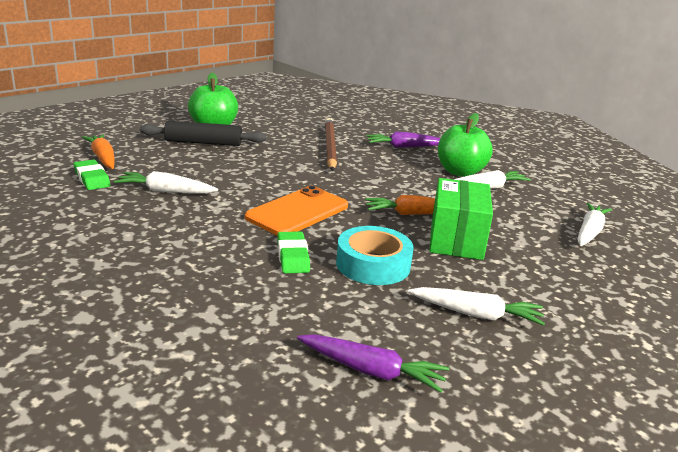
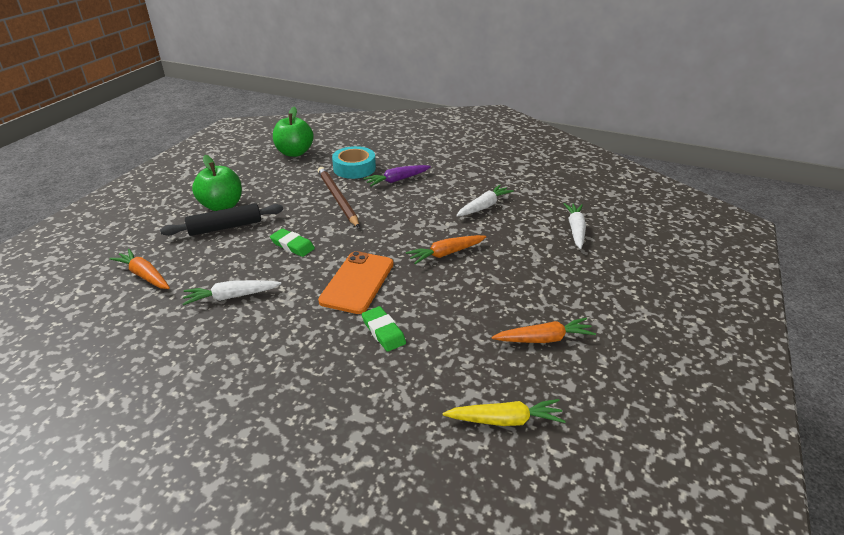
camera: 20 degrees left, 10 degrees up
(92, 179) = (153, 304): green eraser -> green eraser (292, 245)
(371, 371) = (505, 420): purple carrot -> yellow carrot
(373, 264) = (447, 317): turquoise tape -> turquoise tape (354, 168)
(456, 239) = (491, 270): green box -> none
(460, 172) = (455, 196): green apple -> green apple (295, 153)
(476, 314) = (544, 339): white carrot -> orange carrot

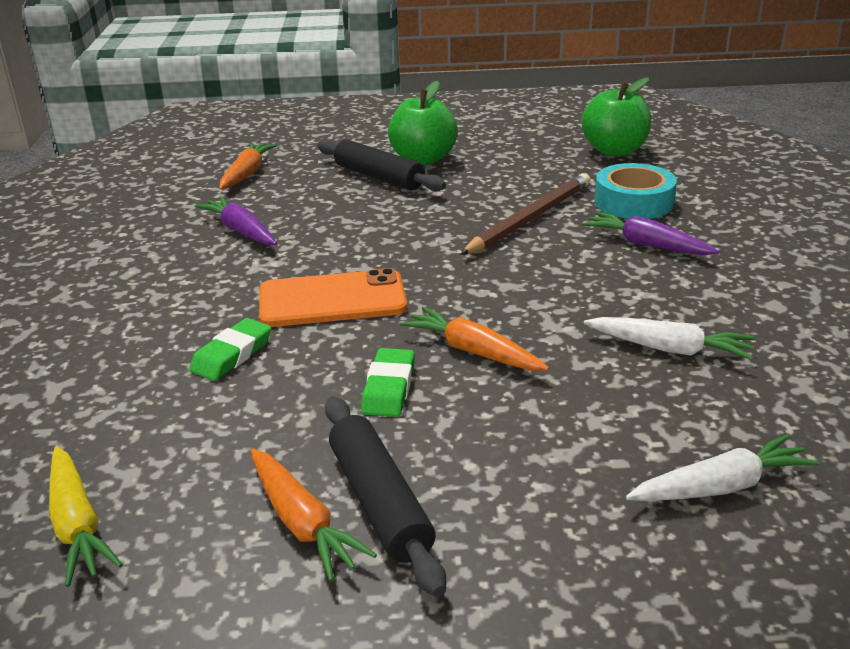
camera: 65 degrees right, 5 degrees down
(231, 297) = (240, 231): white carrot -> purple carrot
(292, 245) = (378, 228): green eraser -> green eraser (389, 388)
(541, 313) = (379, 502): none -> black rolling pin

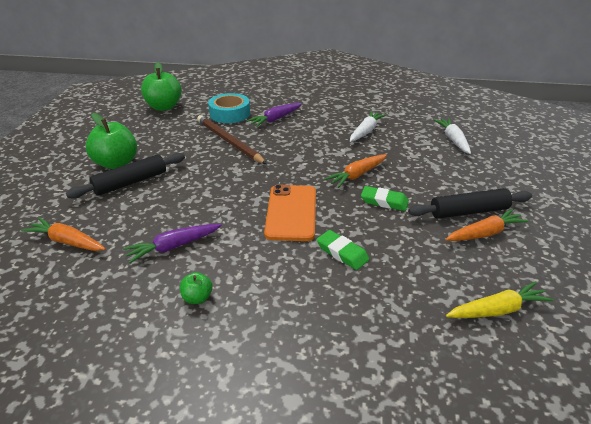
camera: 80 degrees left, 5 degrees up
(143, 263) = (197, 298): none -> green apple

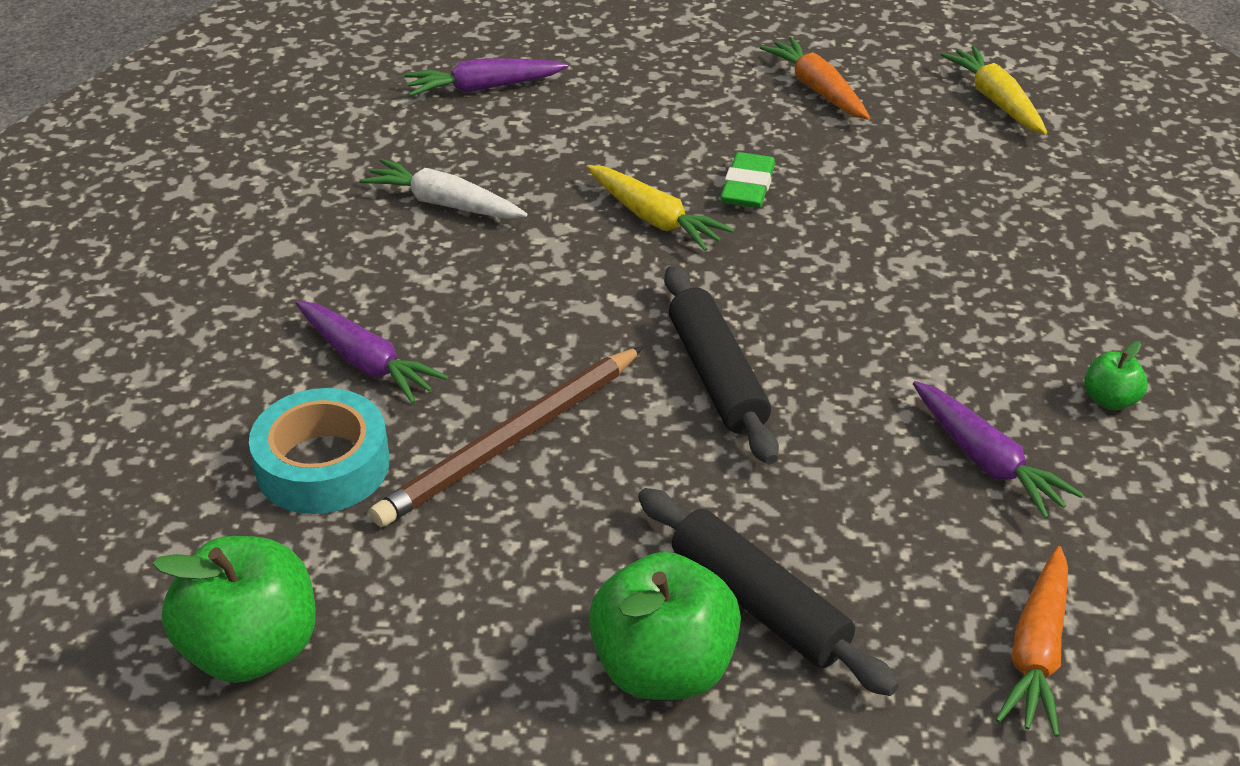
camera: 95 degrees left, 5 degrees up
(291, 212) = (818, 304): orange phone -> none
(342, 253) = (923, 237): green eraser -> none
(357, 175) = (654, 219): orange carrot -> yellow carrot
(453, 140) = (483, 88): white carrot -> purple carrot
(469, 212) = (757, 97): black rolling pin -> black rolling pin (717, 376)

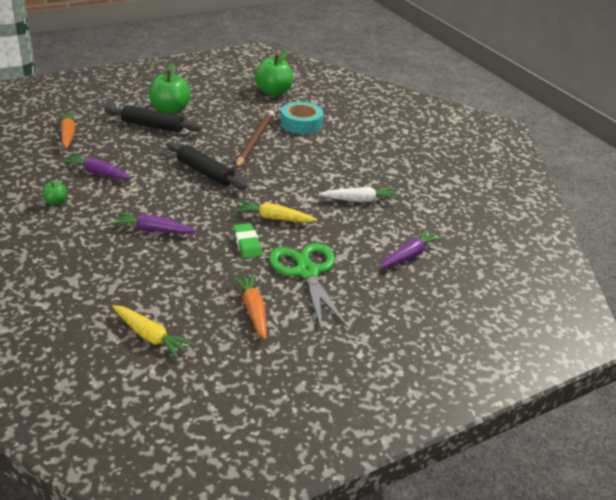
camera: 145 degrees right, 5 degrees down
(366, 362) = (321, 147): purple carrot -> purple carrot (153, 230)
(683, 113) = (307, 272): none -> green scissors
(817, 89) = (253, 310): orange carrot -> orange carrot turned 135 degrees counterclockwise

